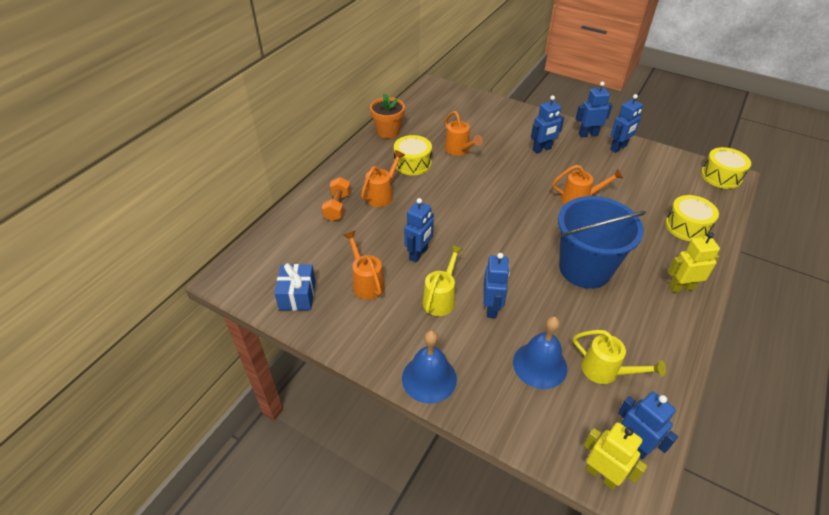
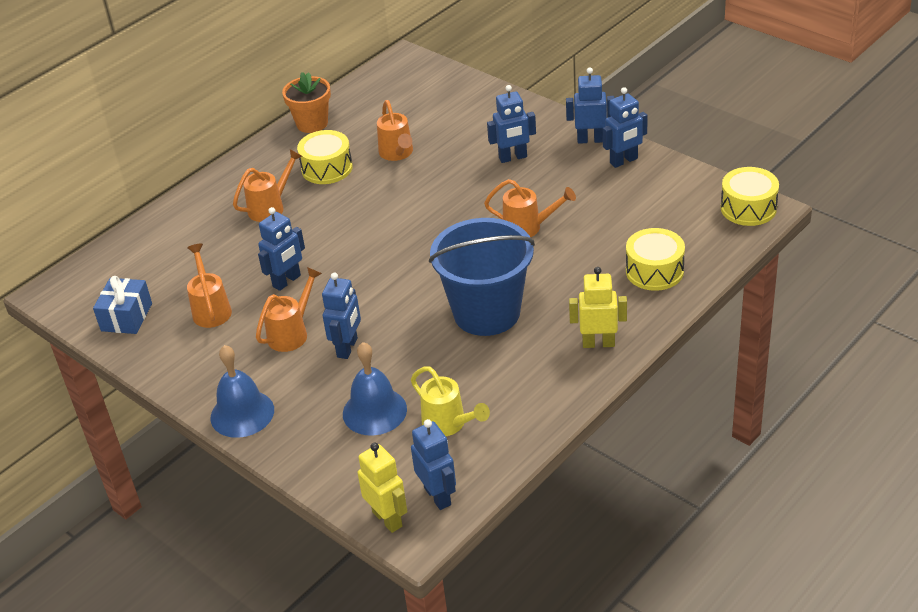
camera: 15 degrees right, 5 degrees down
(337, 207) = (209, 219): orange dumbbell -> none
(441, 299) = (291, 333): yellow watering can -> orange watering can

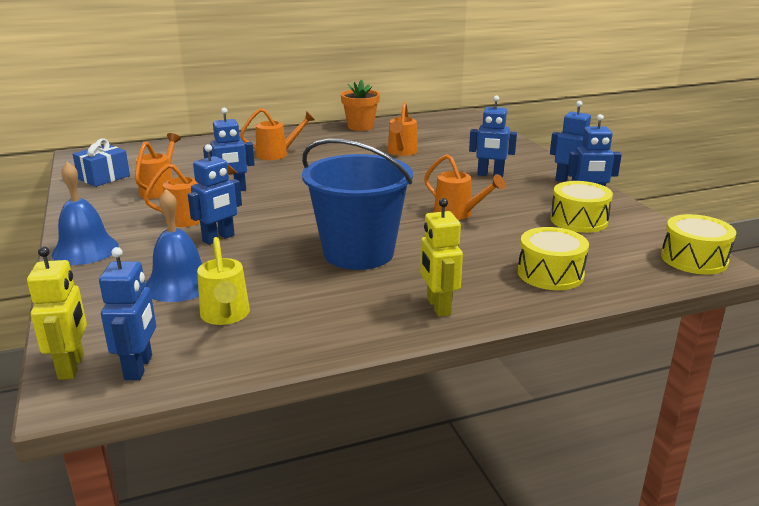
camera: 25 degrees right, 15 degrees down
(327, 168) = (341, 147): yellow drum -> yellow drum (579, 220)
(598, 343) = (438, 307): yellow robot -> yellow robot turned 135 degrees counterclockwise

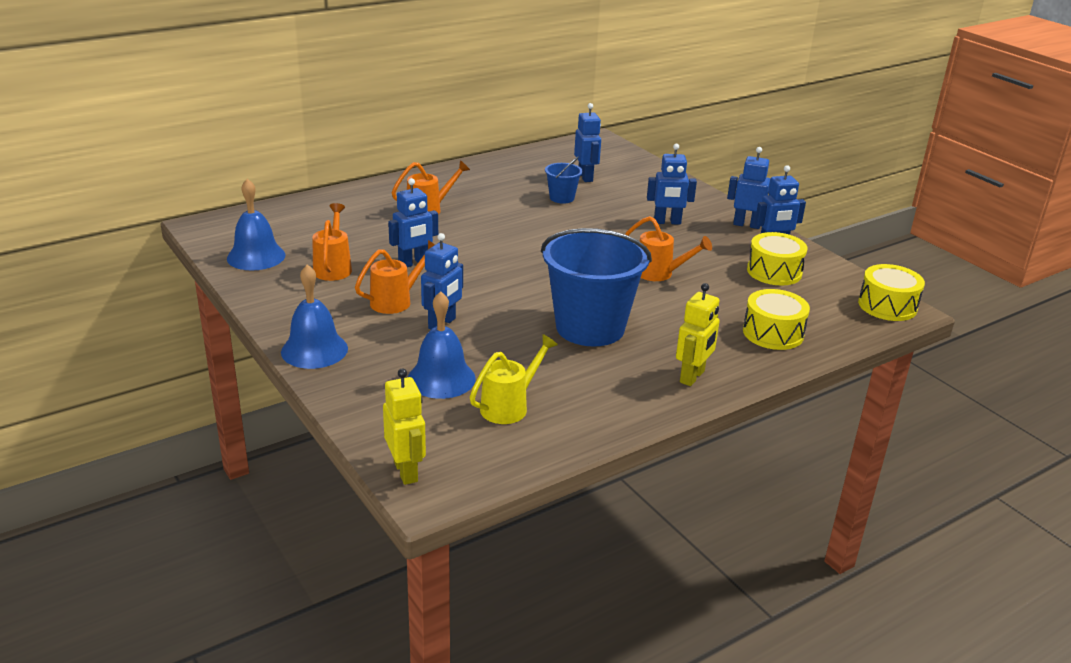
camera: 15 degrees left, 5 degrees up
(104, 177) = (256, 256): blue gift -> blue bell
(139, 367) = (468, 465): blue robot -> blue robot (585, 177)
(225, 316) = (509, 406): yellow watering can -> yellow watering can turned 105 degrees counterclockwise
(360, 127) = (496, 164): orange flower pot -> none
(401, 152) = (562, 198): orange watering can -> blue bucket
(438, 307) = (692, 377): yellow robot -> yellow robot turned 120 degrees counterclockwise

